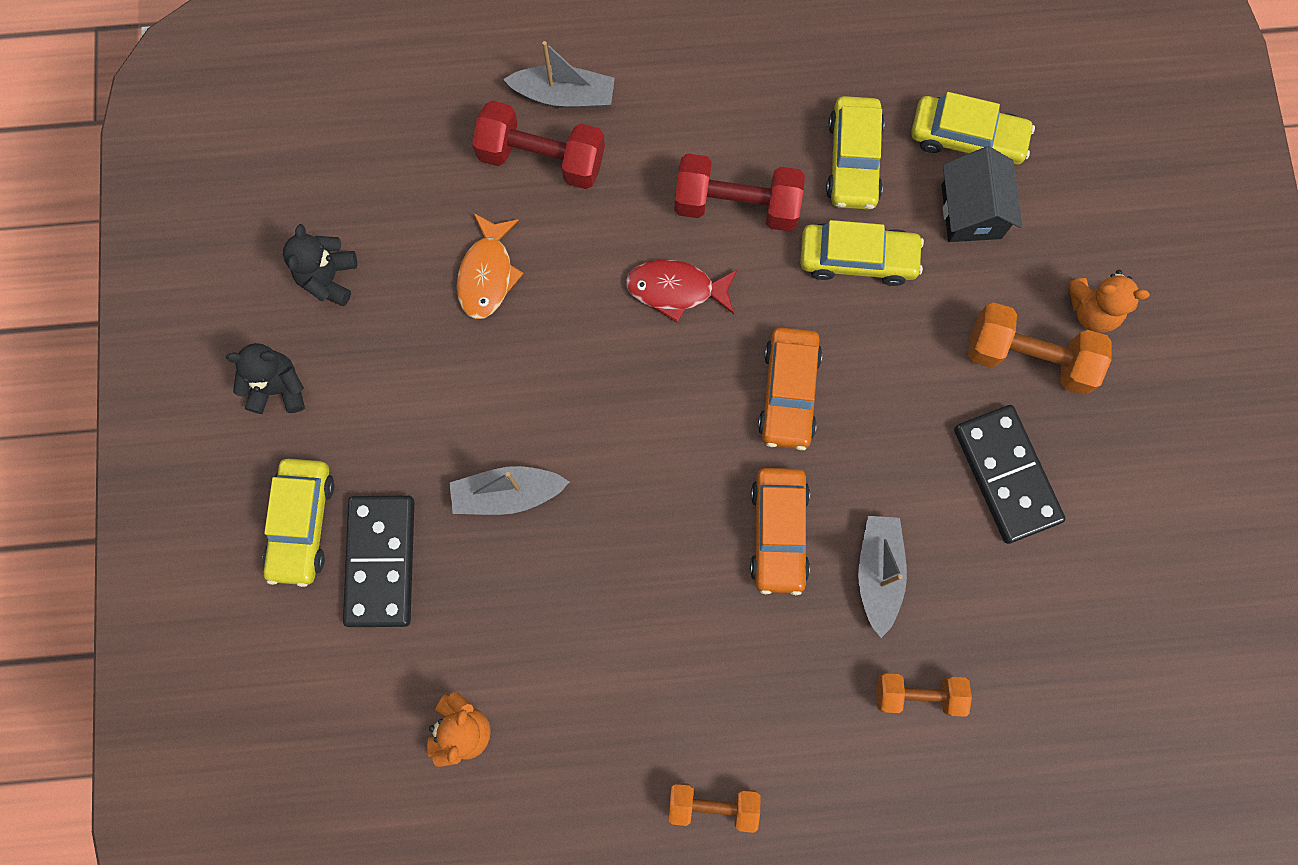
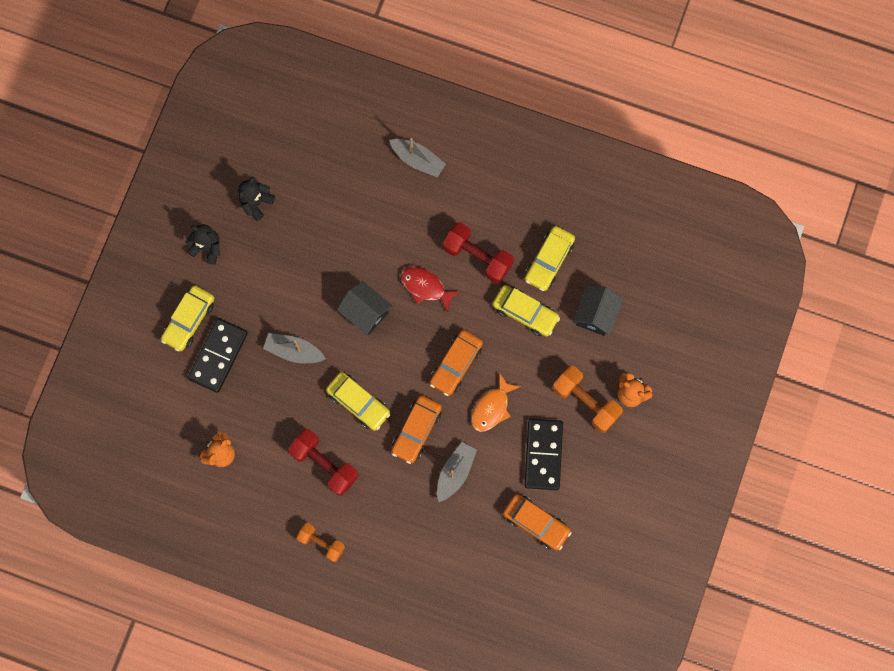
camera: 25 degrees right, 0 degrees up
(487, 274) = (335, 236): orange fish -> orange fish (492, 407)
(541, 158) = (390, 188): red dumbbell -> red dumbbell (324, 464)
(597, 375) = (365, 313): none -> black house
(918, 694) = (445, 538): orange dumbbell -> none
(967, 138) = (614, 275): yellow car -> yellow car (358, 403)
(1054, 595) = (536, 523): none -> orange car

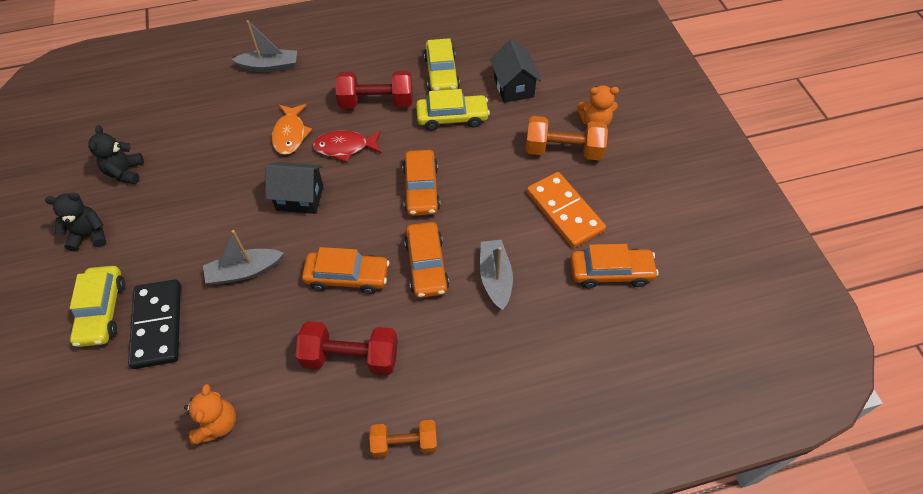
camera: 35 degrees left, 20 degrees down
(358, 403) = (347, 277): yellow car -> orange car
(492, 407) = (484, 203): orange fish -> orange fish (290, 134)
(543, 454) = (565, 211): black domino -> orange domino

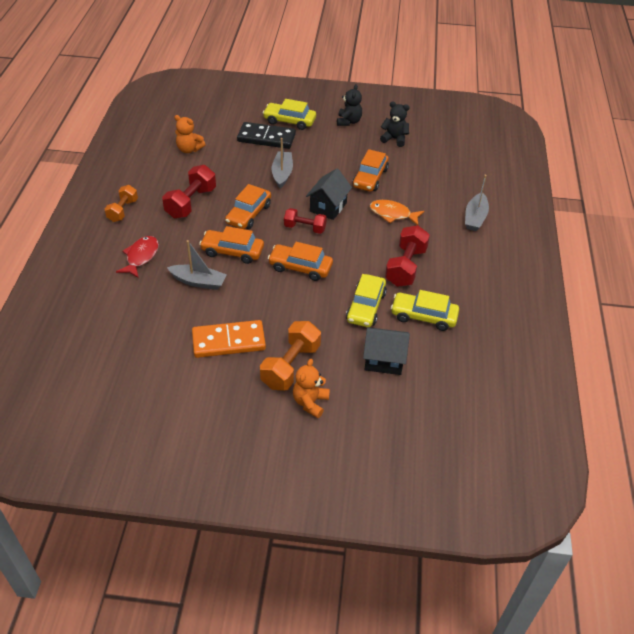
camera: 110 degrees right, 10 degrees down
(345, 147) = (364, 238): red fish -> red fish (141, 257)
(350, 208) = (305, 228): none -> red dumbbell
(610, 272) = (158, 346): orange car -> orange car (370, 178)

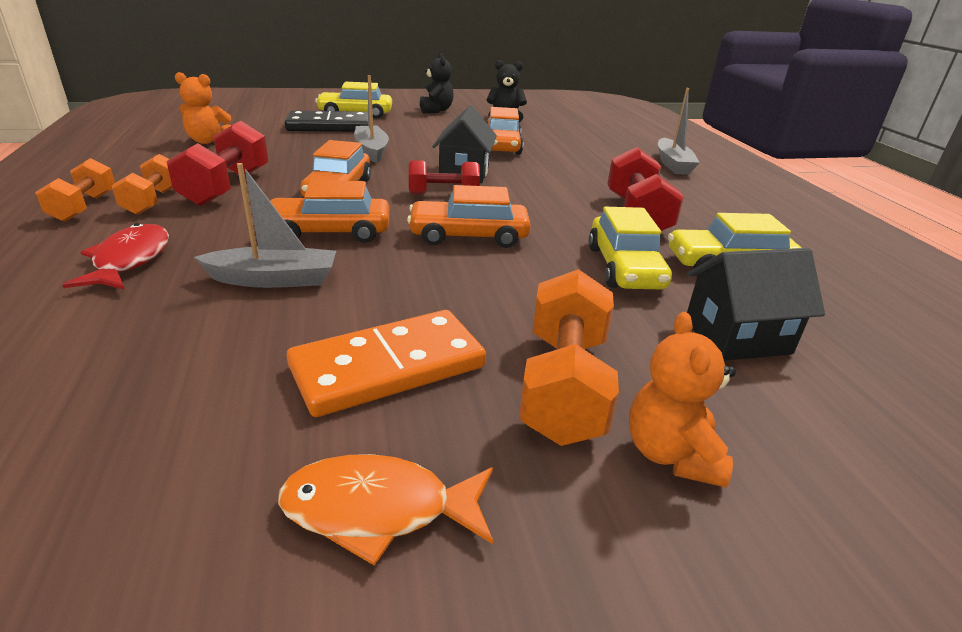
camera: 20 degrees left, 15 degrees down
(154, 210) = (153, 201): none -> orange dumbbell
(392, 214) = (563, 171): orange fish -> orange fish (379, 510)

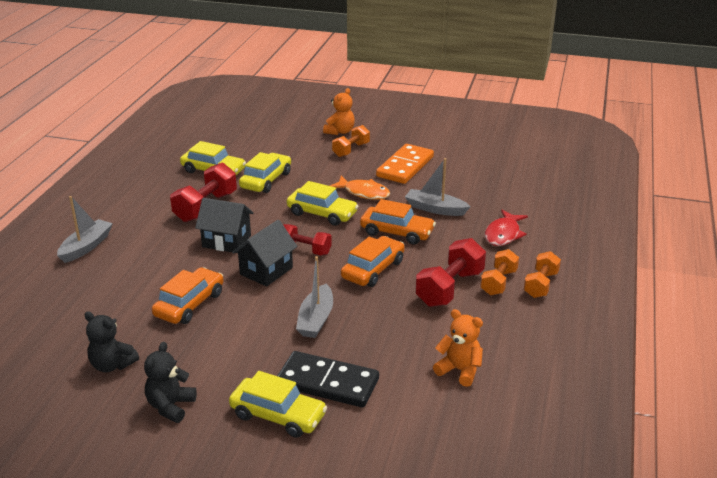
camera: 150 degrees left, 0 degrees up
(379, 510) = (426, 140): orange fish -> orange fish (363, 193)
(388, 367) = (405, 167): orange domino -> orange domino turned 60 degrees counterclockwise
(469, 236) = (322, 214): orange car -> yellow car
(564, 386) = (351, 150): orange dumbbell -> orange dumbbell, size x0.65
(737, 337) = (268, 148): black house -> black house (226, 241)

